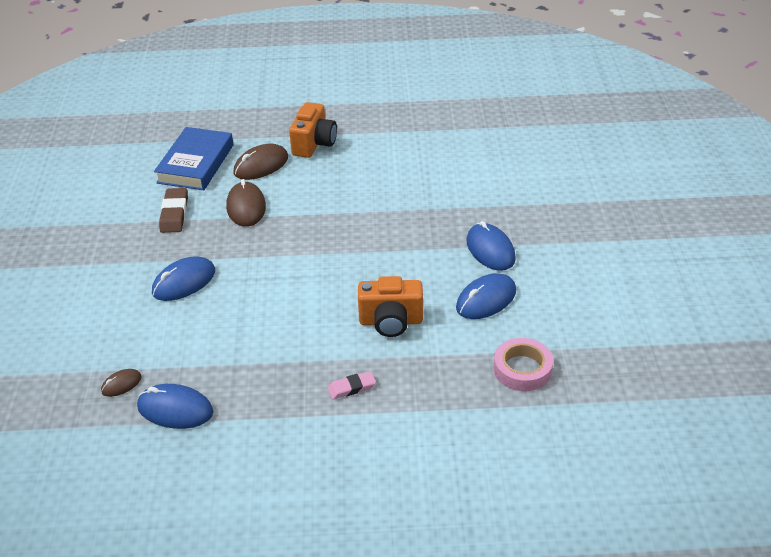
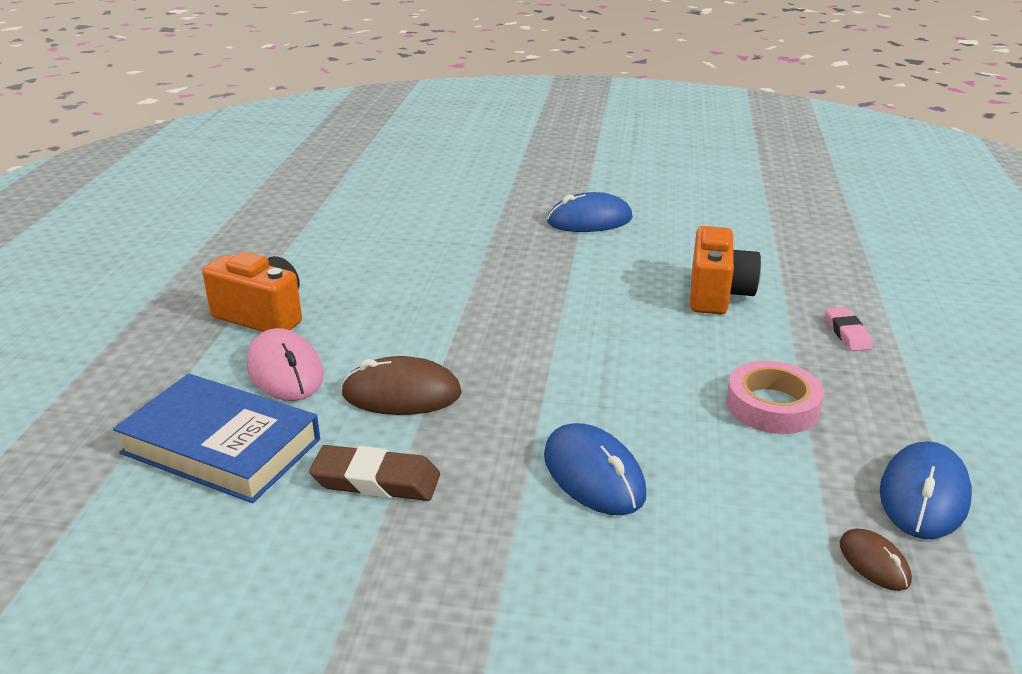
camera: 80 degrees left, 10 degrees down
(261, 165) = (285, 371): brown mouse -> pink mouse
(486, 299) = (682, 233): blue mouse -> none
(522, 369) = (802, 229): pink tape -> pink tape (772, 405)

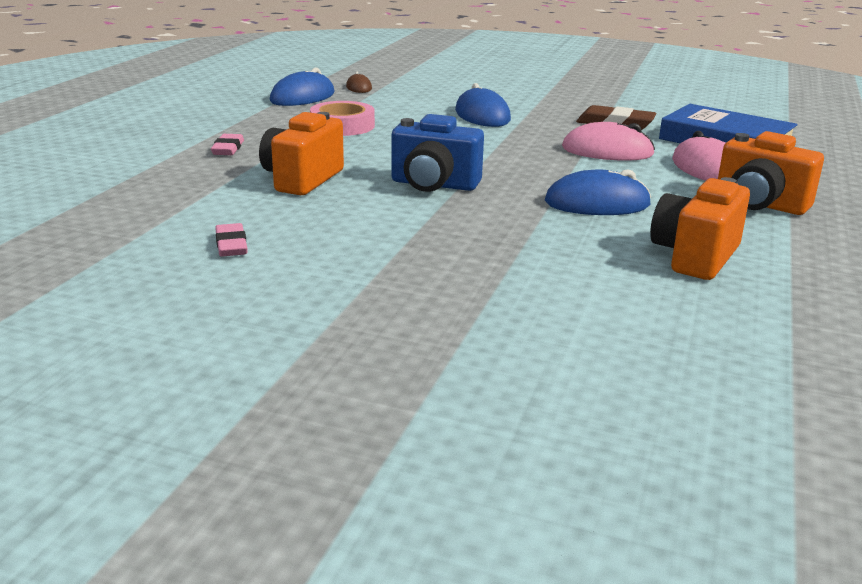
camera: 170 degrees left, 5 degrees down
(356, 250) = (695, 257): none -> orange camera
(401, 394) = (607, 151): brown mouse -> pink mouse
(588, 303) = (434, 185): none -> blue camera
(589, 220) = (372, 263): blue mouse -> blue mouse (597, 203)
(697, 223) = (231, 245): none -> pink eraser

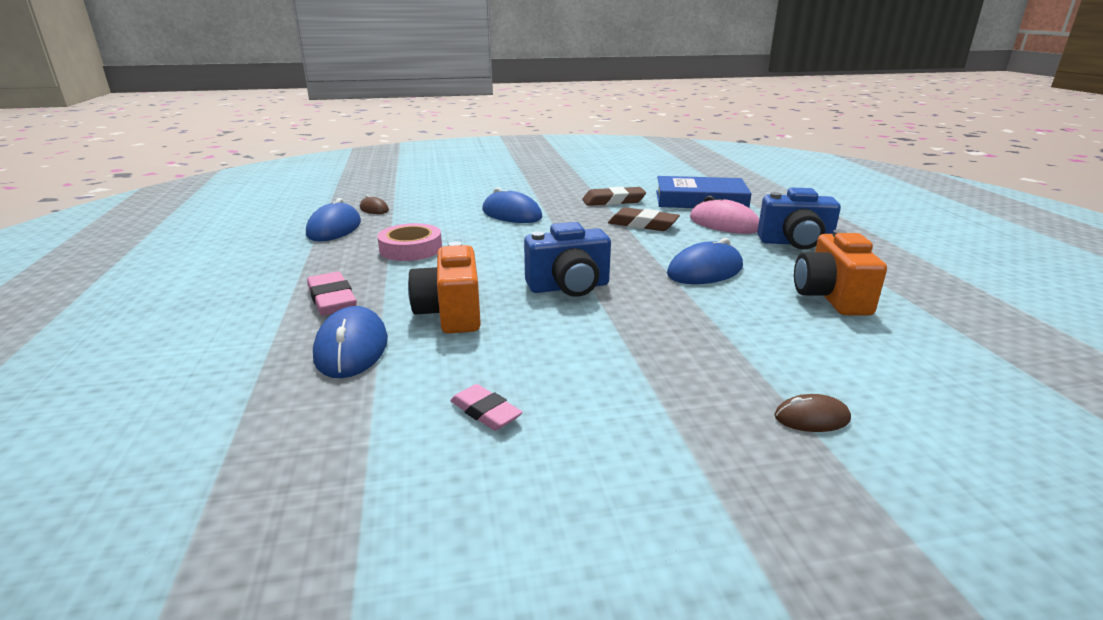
camera: 30 degrees left, 0 degrees up
(197, 183) = (351, 348): none -> blue mouse
(228, 149) = (332, 299): pink eraser -> pink eraser, size x1.53
(481, 325) = (812, 418): none -> brown mouse
(607, 151) = (643, 224): pink mouse -> brown eraser
(759, 204) = (795, 243): orange camera -> blue camera

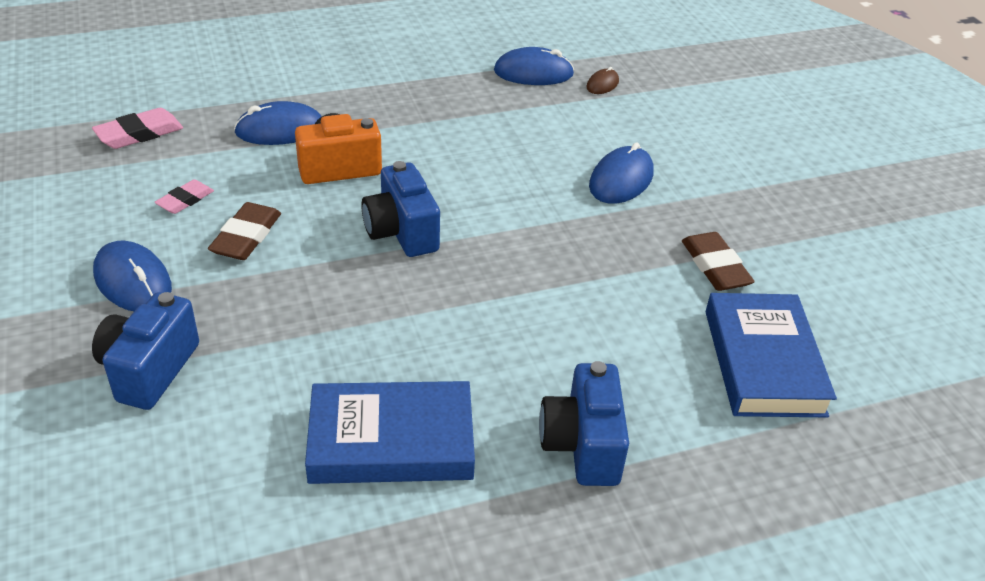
camera: 80 degrees right, 15 degrees up
(332, 299) = (364, 105): pink eraser -> pink eraser (139, 134)
(411, 249) = (486, 125): pink tape -> none
(643, 224) = (617, 292): brown eraser -> brown eraser (246, 236)
(705, 271) = (461, 337): blue mouse -> blue mouse (133, 281)
(724, 224) = (649, 376): pink mouse -> none
(812, 418) = (149, 370): brown mouse -> blue camera
(831, 297) = (391, 441): orange camera -> blue book

